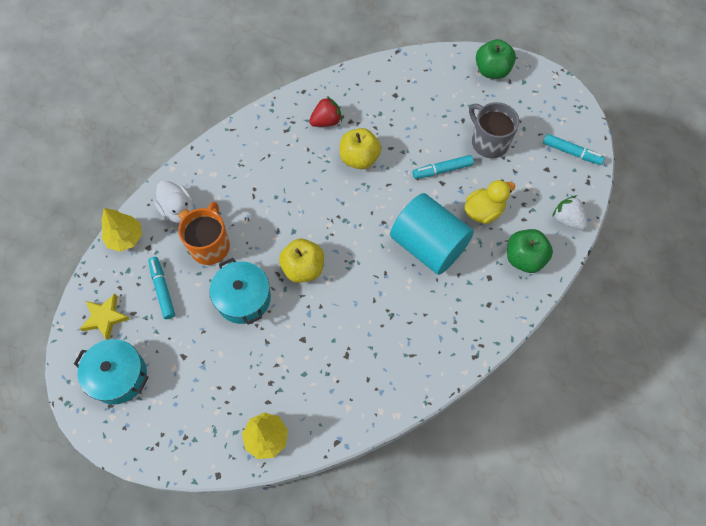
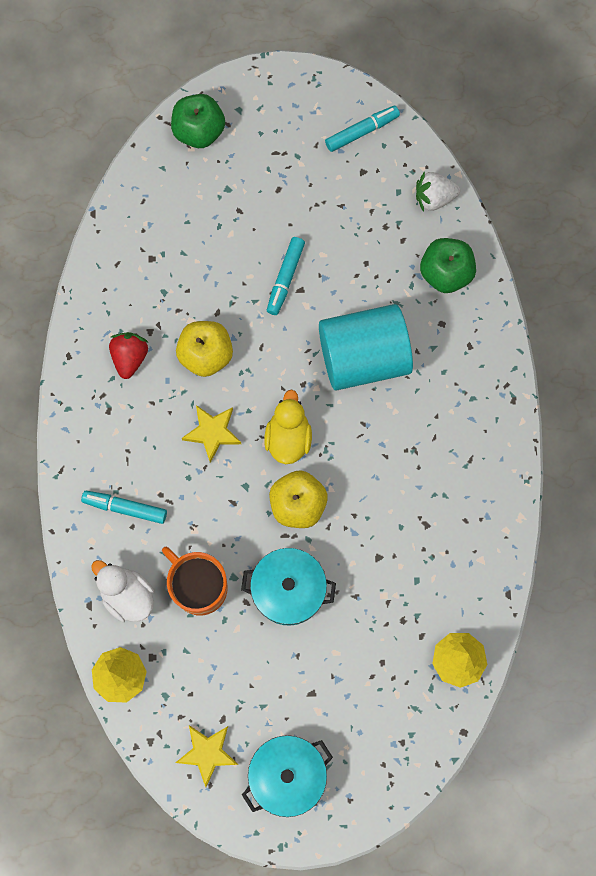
camera: 55 degrees left, 10 degrees up
(162, 290) = (217, 671): turquoise marker -> turquoise marker (125, 508)
(178, 210) = (127, 595): white duck -> white duck turned 135 degrees counterclockwise
(313, 192) = (212, 432): none -> yellow star
(483, 211) = (364, 273): yellow duck -> yellow duck (288, 438)
(489, 142) = (287, 205): grey mug -> none

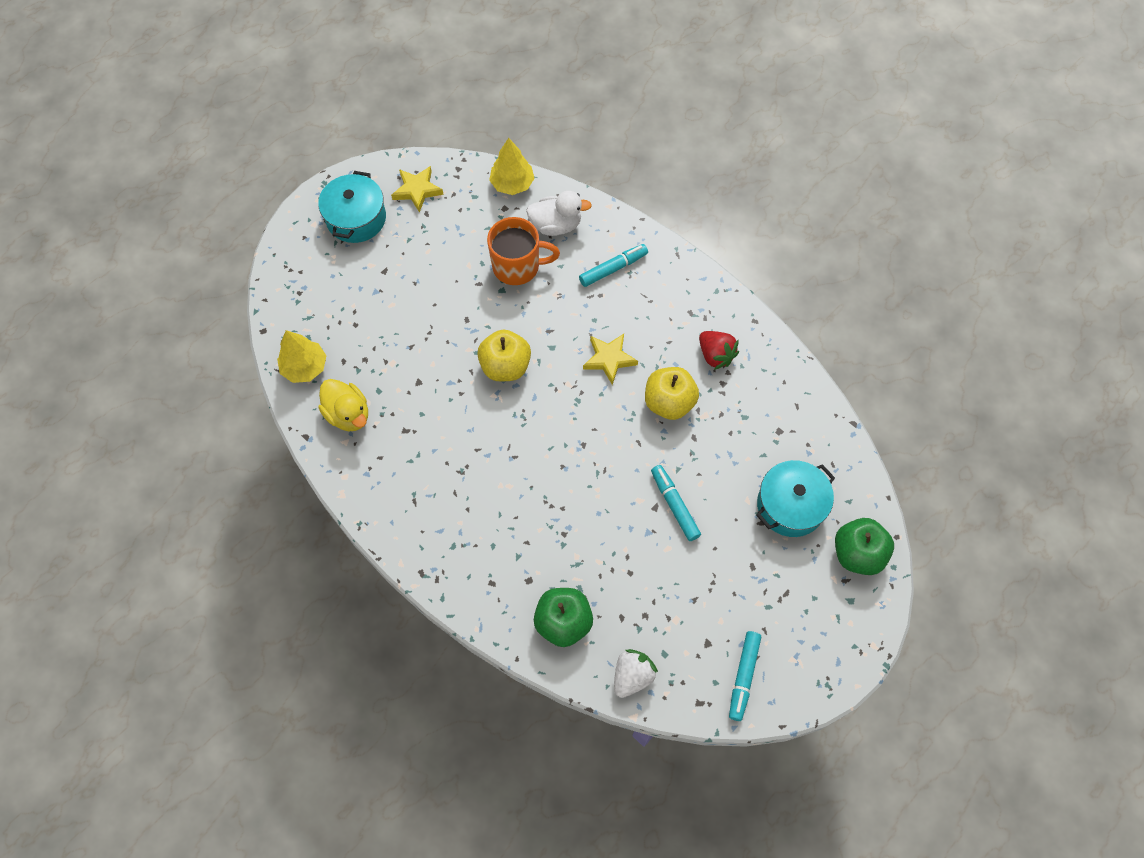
camera: 135 degrees right, 10 degrees down
(288, 438) = (556, 401): yellow duck -> yellow duck (348, 414)
(288, 590) = (458, 313): turquoise pot -> turquoise pot (790, 505)
(363, 357) = (560, 501): turquoise cylinder -> none

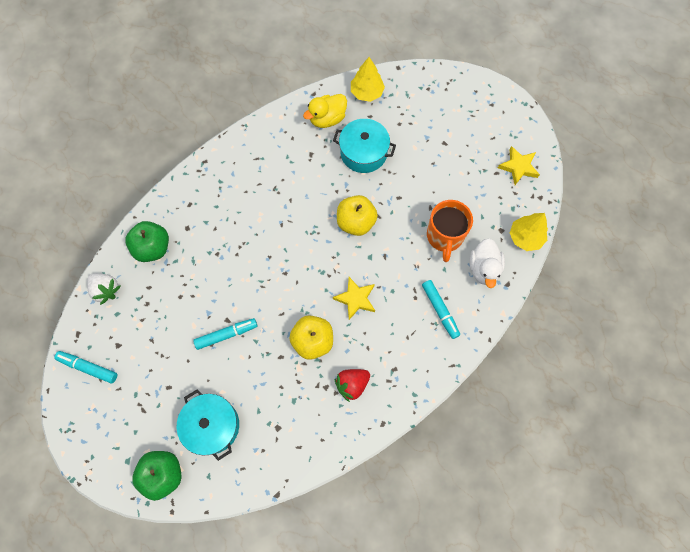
camera: 95 degrees right, 5 degrees up
(356, 218) = (492, 125): turquoise pot -> turquoise pot (363, 153)

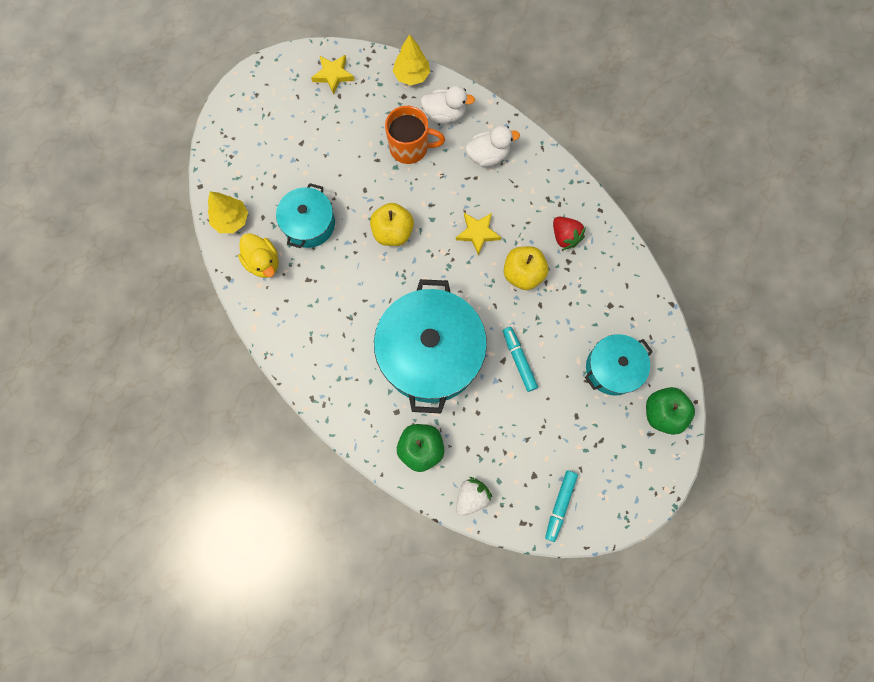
camera: 90 degrees left, 5 degrees up
(237, 256) = (430, 353): none -> turquoise pot
(440, 310) = (488, 156): turquoise marker -> white duck

